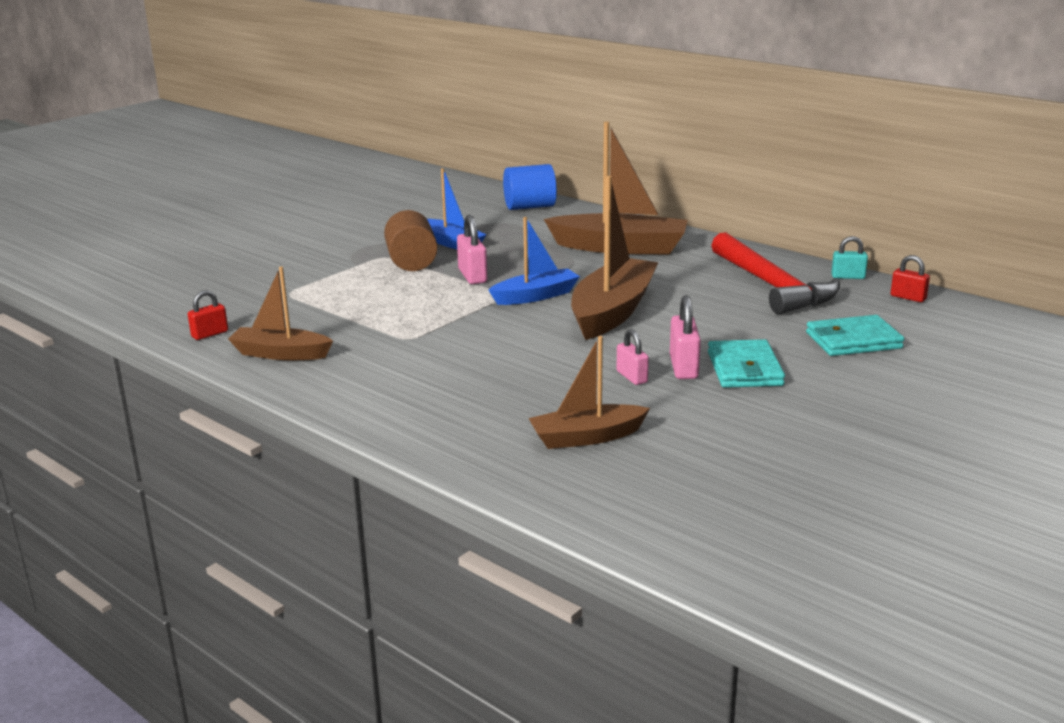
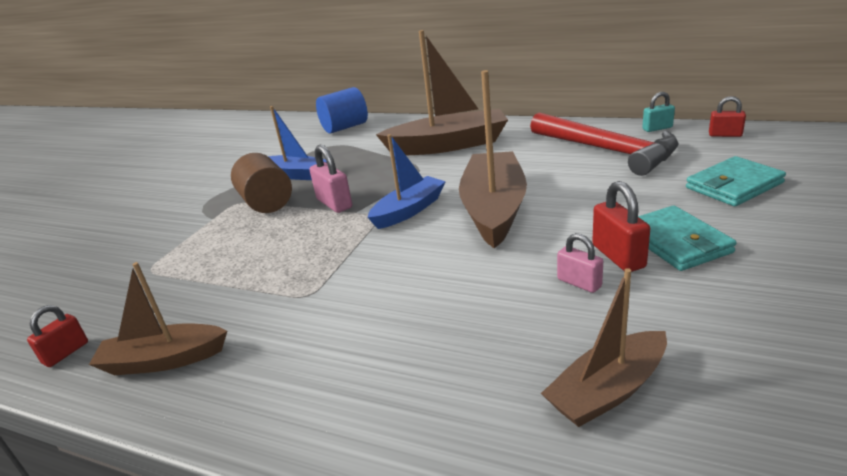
camera: 15 degrees left, 5 degrees up
(683, 367) = (618, 256): pink padlock -> red padlock

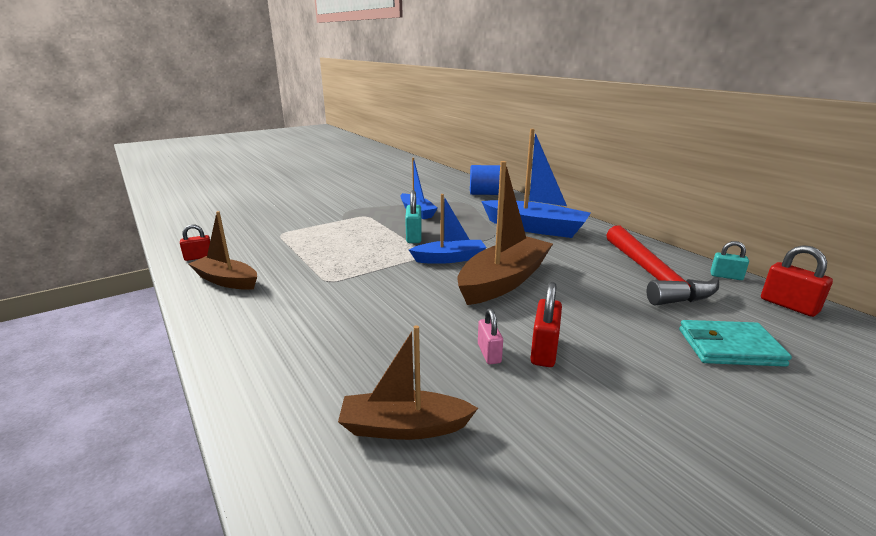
camera: 30 degrees right, 5 degrees down
(267, 203) = (380, 222): brown cylinder -> none
(334, 203) = (414, 237): pink padlock -> turquoise padlock
(448, 145) = (535, 228): brown boat -> blue boat
(676, 242) = (606, 364): turquoise wallet -> none
(725, 135) = (788, 305): red padlock -> red padlock, size x1.51

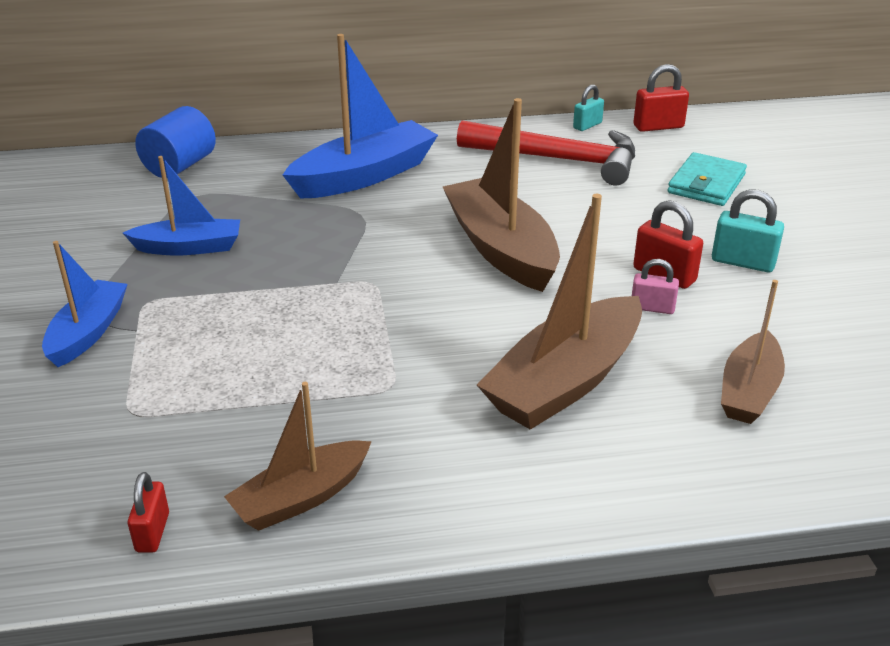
camera: 65 degrees left, 10 degrees up
(365, 334) = (565, 381): none -> brown boat
(414, 237) = (296, 277): turquoise padlock -> turquoise padlock (743, 262)
(450, 259) = (404, 268): blue boat -> blue boat (88, 332)

